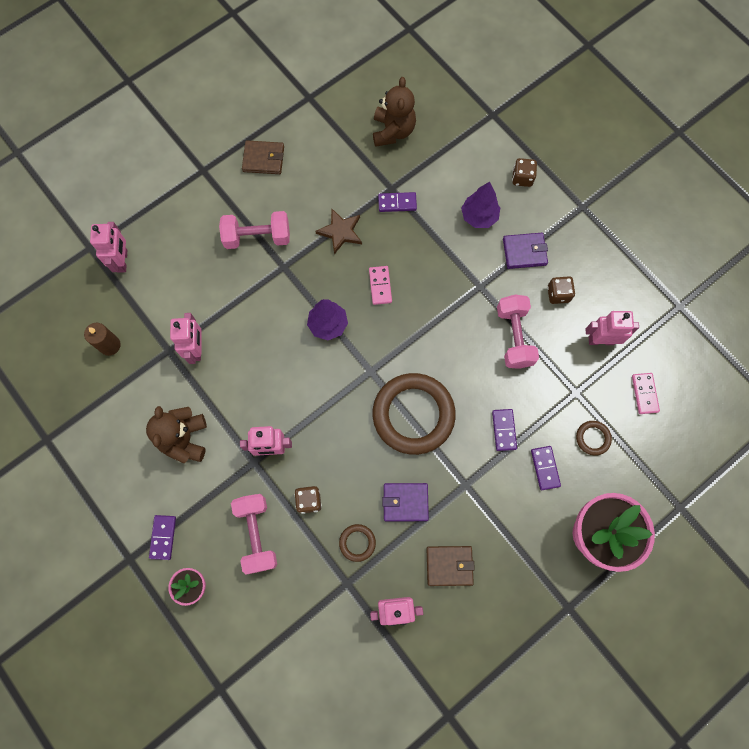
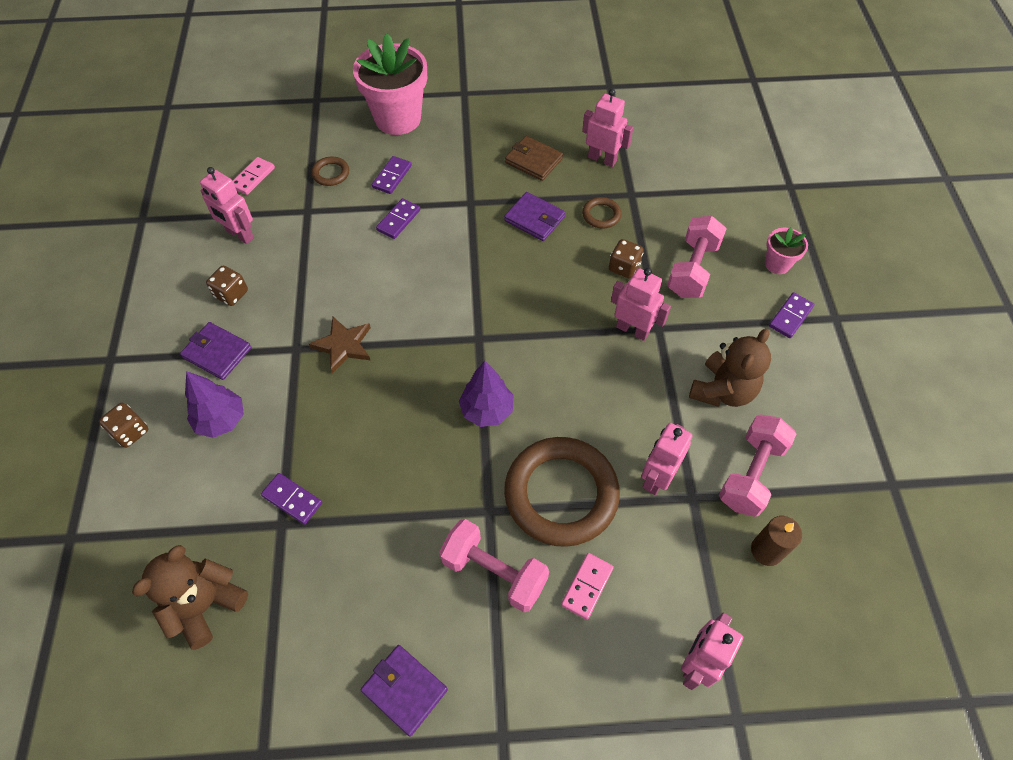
camera: 145 degrees left, 15 degrees down
(263, 159) = (404, 690): brown wallet -> purple wallet
(340, 232) = (388, 508): brown star -> brown star (343, 345)
(380, 286) = (396, 415): pink domino -> pink domino (587, 586)
(413, 414) = (469, 277): brown ring -> brown ring (561, 494)
(514, 337) = (312, 284): pink dumbbell -> pink dumbbell (750, 474)

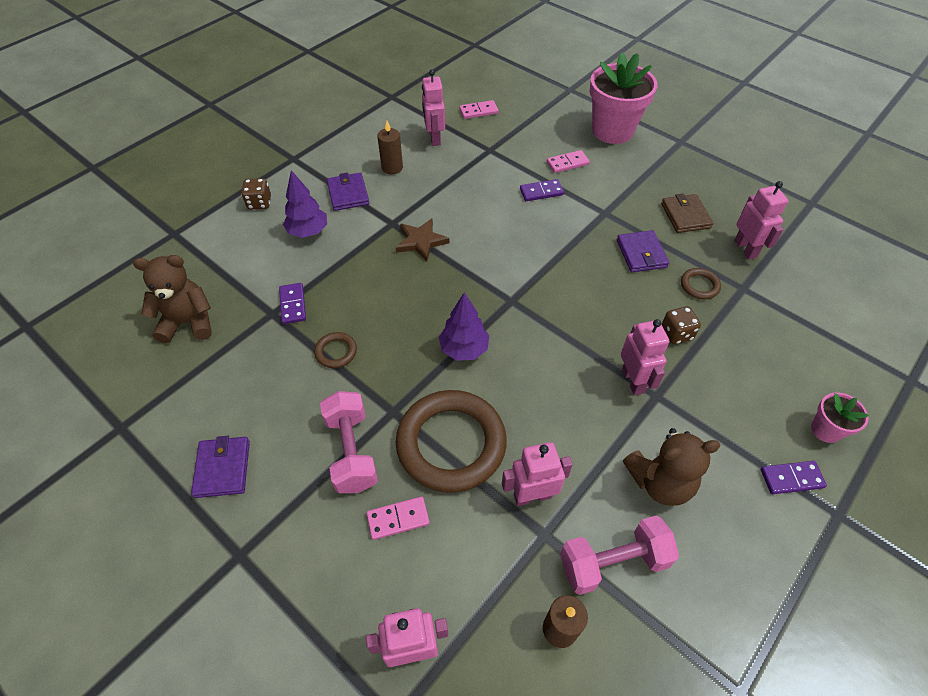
camera: 45 degrees right, 5 degrees down
(231, 294) = (392, 168): brown dice -> brown candle
(331, 173) = (529, 137): brown ring -> brown ring (336, 352)
(392, 176) = (567, 163): purple domino -> pink domino
(692, 269) = (736, 376): pink dumbbell -> none

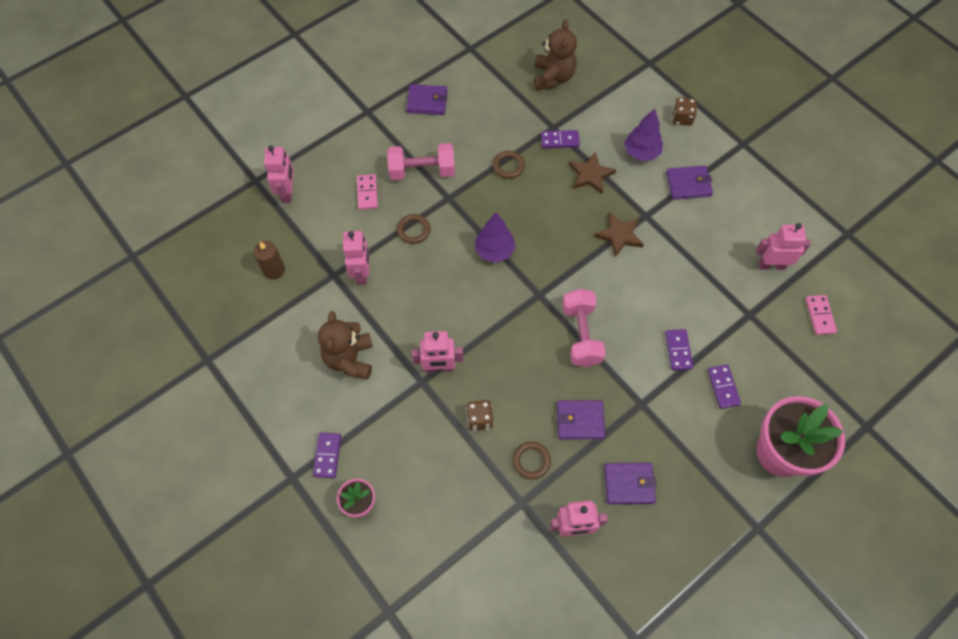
camera: 100 degrees right, 10 degrees up
(343, 271) = (590, 175): none -> brown star
(392, 168) = (724, 223): brown candle -> none
(451, 444) = (413, 230): brown ring -> brown ring, size x0.42
(567, 163) = (723, 387): pink domino -> purple domino
(613, 562) = (304, 311): pink dumbbell -> pink dumbbell (581, 335)
(685, 216) = (629, 484): brown wallet -> purple wallet

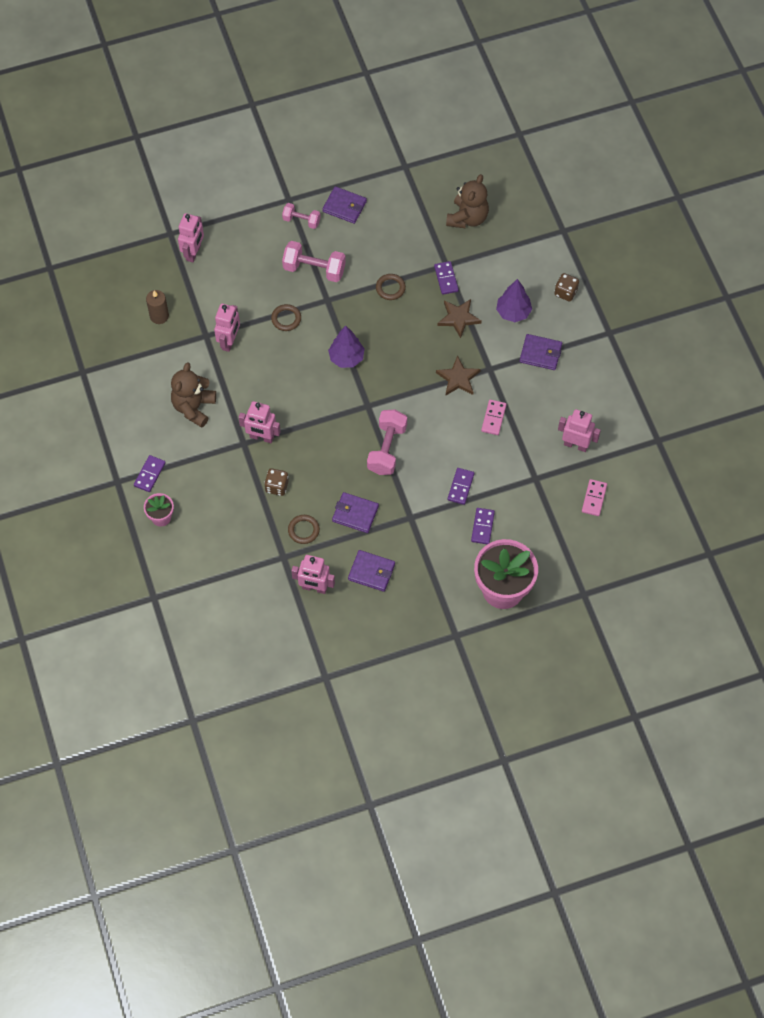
camera: 20 degrees right, 0 degrees up
(367, 193) = (260, 274): pink domino -> pink domino (493, 418)
(389, 127) = (301, 220): none -> pink dumbbell
(559, 140) = (446, 279): purple domino -> purple domino turned 60 degrees clockwise

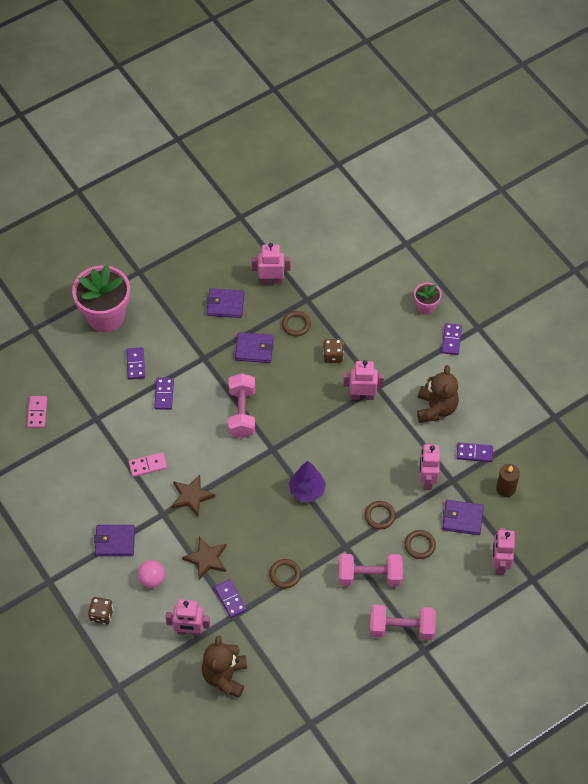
camera: 165 degrees right, 5 degrees down
(174, 355) = (474, 453): none -> purple domino
(259, 285) = (419, 545): none -> brown ring
(301, 220) = (401, 628): pink dumbbell -> pink dumbbell, size x1.63
(344, 206) = (361, 656): purple wallet -> purple wallet (462, 518)
(493, 418) = (147, 465): pink domino -> pink domino turned 75 degrees clockwise
(513, 312) = (152, 579): purple tree -> pink ball
(575, 445) = (63, 458): pink robot -> pink robot (189, 631)

